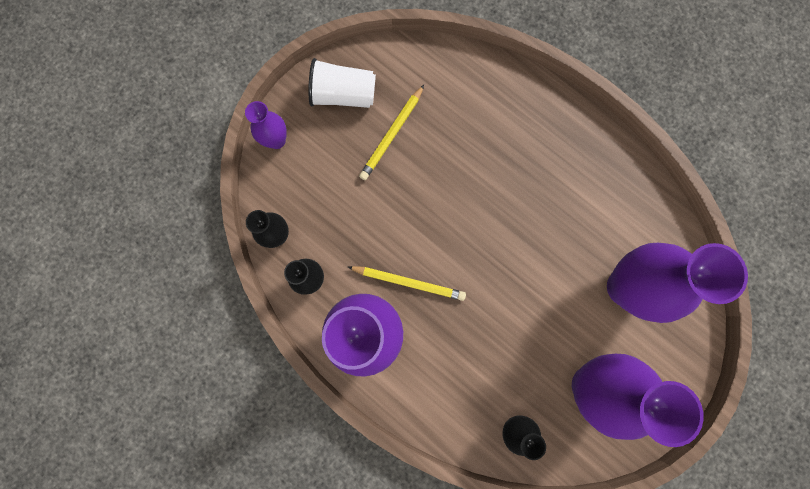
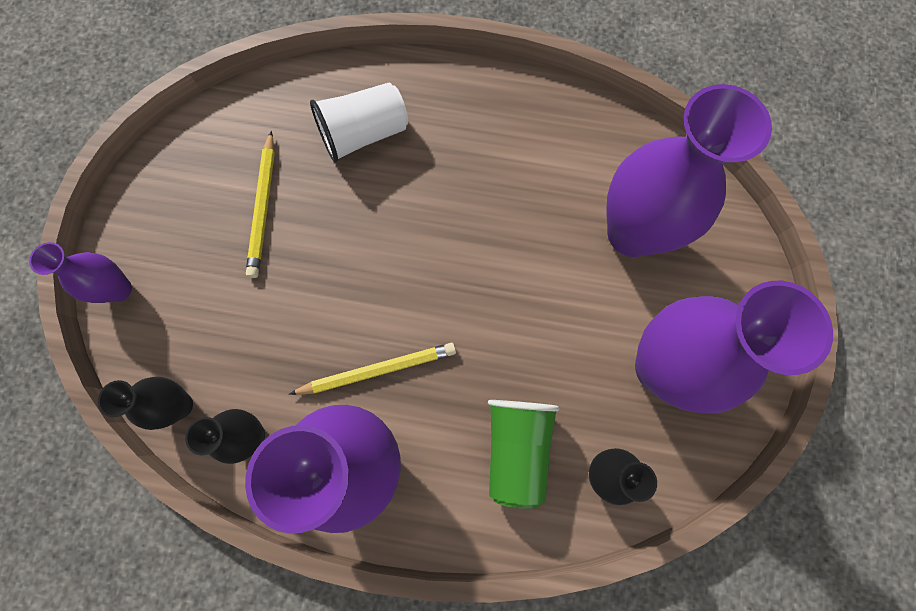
camera: 30 degrees left, 5 degrees down
(343, 95) = (179, 192): white cup -> white cup (364, 134)
(468, 381) = (517, 448): none -> green cup

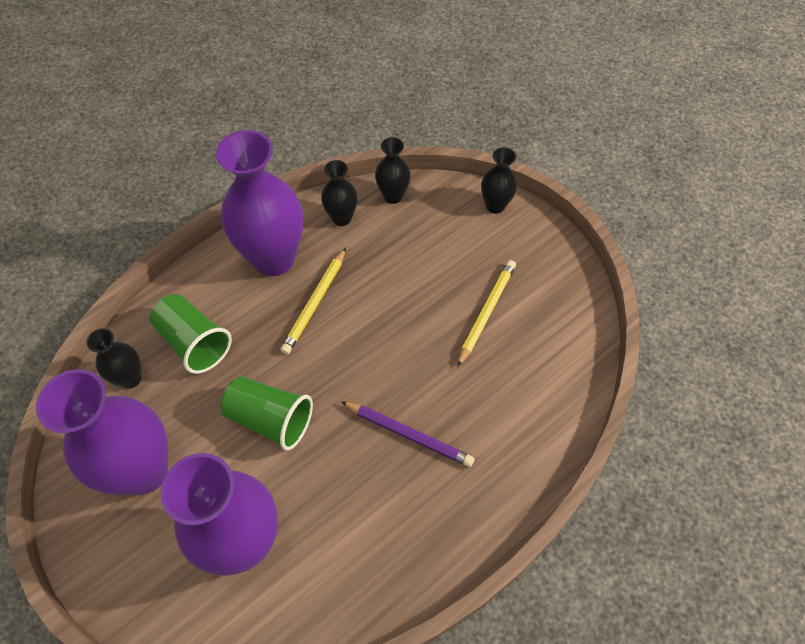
camera: 130 degrees right, 15 degrees down
(119, 289) = (495, 206): purple vase -> black vase
(263, 207) = (486, 312): yellow pencil -> yellow pencil turned 75 degrees clockwise
(364, 134) = (493, 413): white cup -> none
(438, 183) = (409, 434): none -> purple pencil
(524, 304) = (270, 419): none -> green cup

